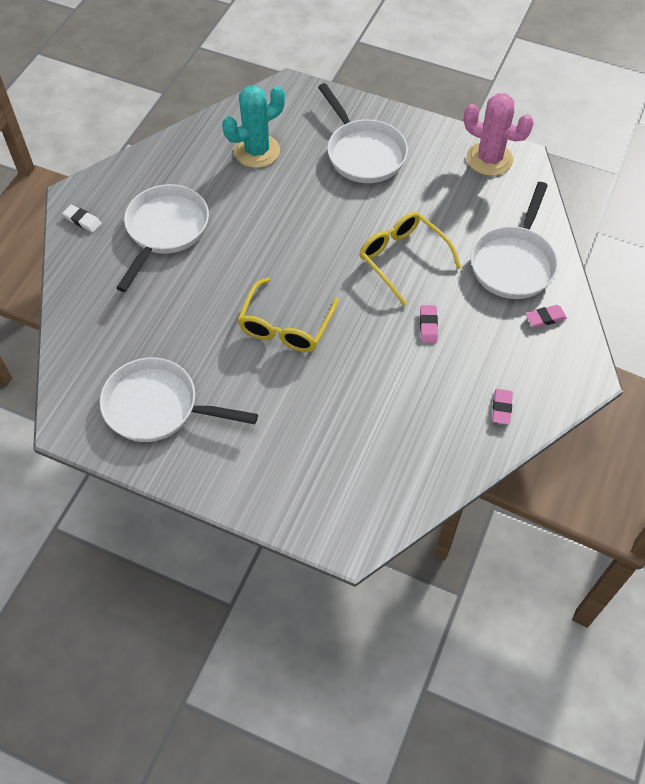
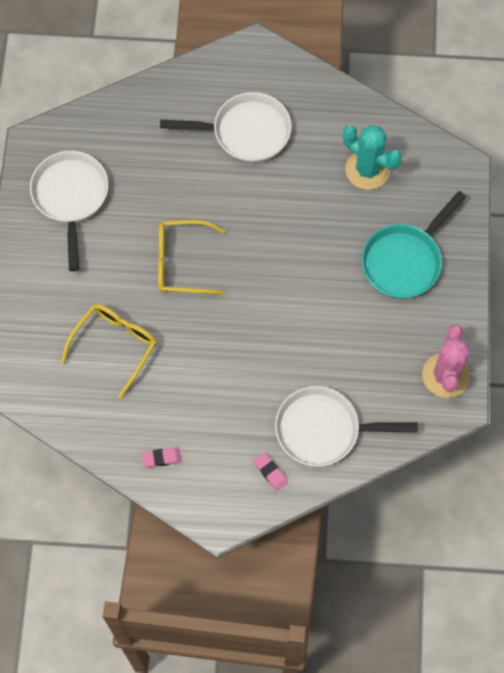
camera: 70 degrees right, 10 degrees up
(82, 220) = (231, 65): white eraser -> none
(363, 153) = (404, 261): white pan -> turquoise pan
(402, 259) = (290, 333): yellow glasses -> yellow glasses (115, 346)
(428, 325) = (225, 376): pink eraser -> none

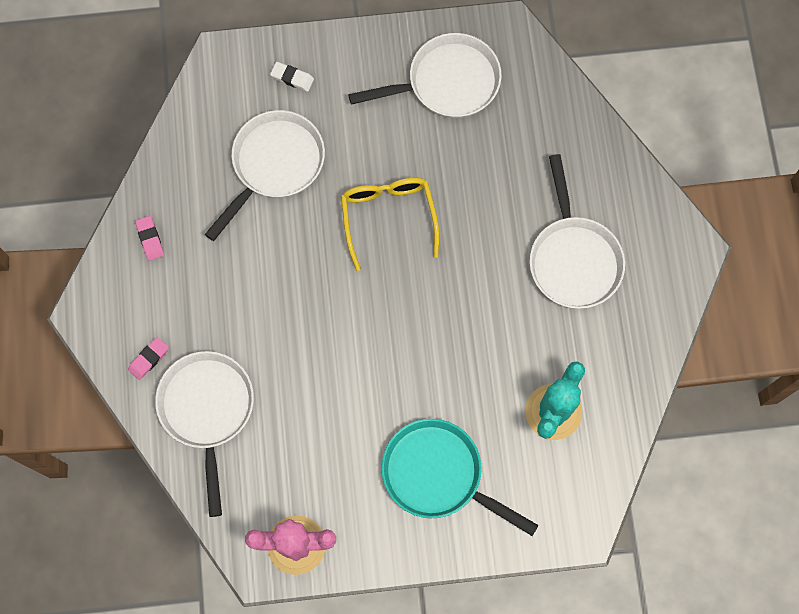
camera: 80 degrees right, 5 degrees up
(36, 319) = (292, 78): none -> white eraser
(115, 346) = (274, 165): yellow glasses -> white pan

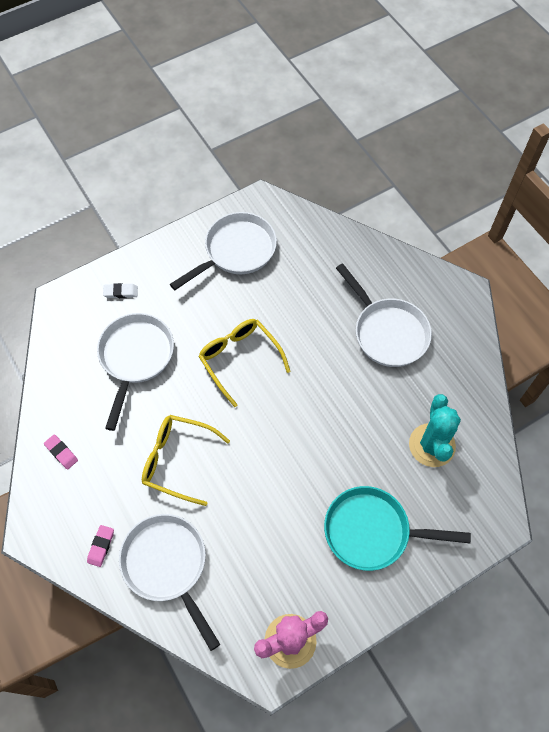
camera: 25 degrees left, 10 degrees down
(268, 303) = (177, 460): none -> yellow glasses

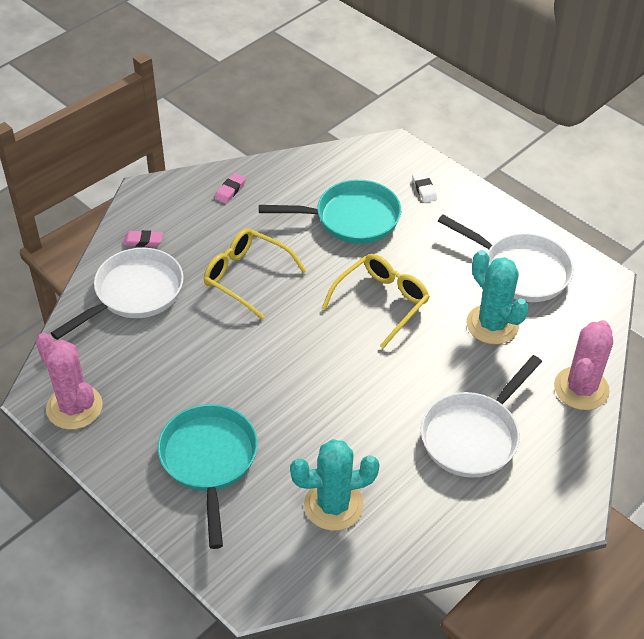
camera: 75 degrees right, 15 degrees down
(135, 358) = (351, 218): white pan -> turquoise pan
(177, 460) = (246, 277): yellow glasses -> yellow glasses turned 60 degrees counterclockwise
(285, 287) = (492, 325): none -> turquoise cactus
(360, 250) = (581, 388): none -> pink cactus

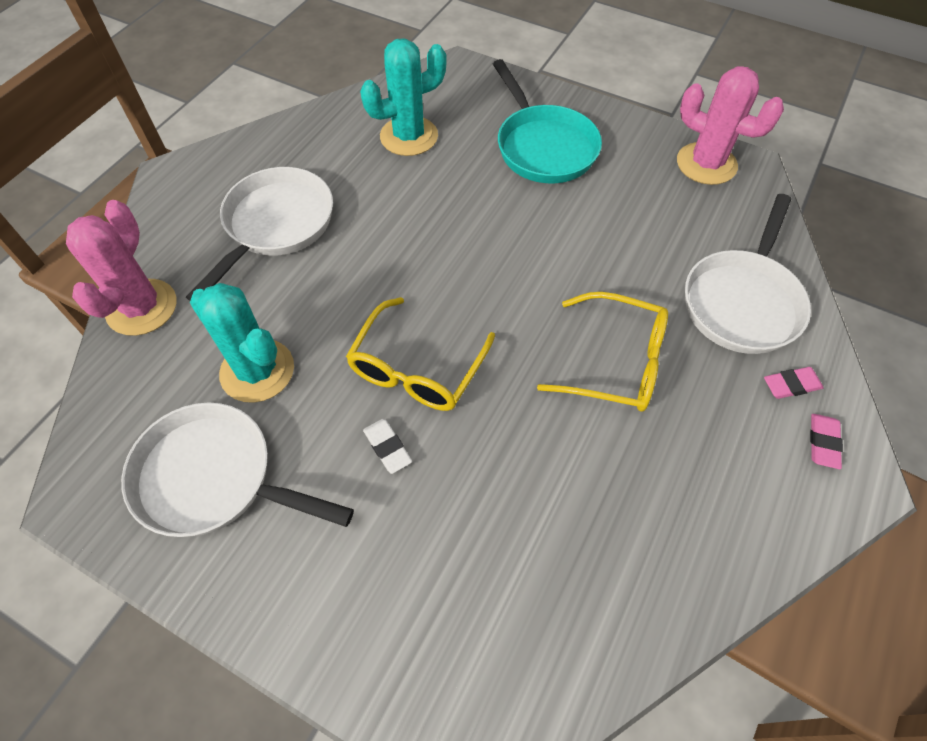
camera: 165 degrees right, 10 degrees up
(230, 190) = (730, 524): pink eraser -> pink eraser (823, 443)
(351, 218) = (506, 516): turquoise pan -> none
(424, 189) = (396, 630): white eraser -> white eraser (387, 447)

